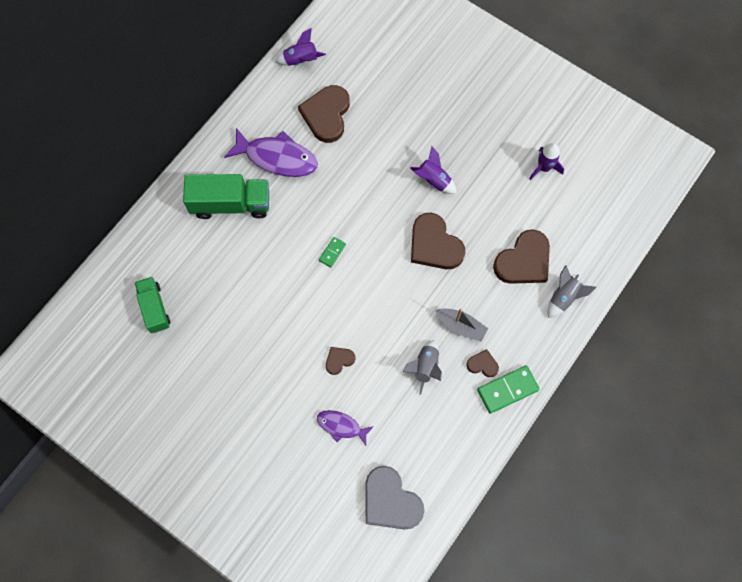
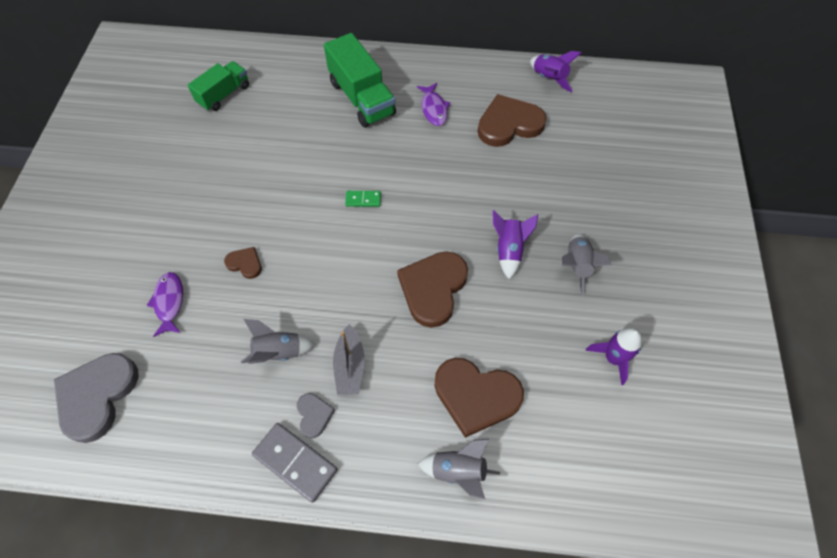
camera: 60 degrees right, 10 degrees down
(277, 158) = (434, 109): purple fish -> purple fish, size x0.56
(470, 146) = (577, 266): none -> grey rocket
(482, 364) = (314, 415): brown heart -> grey heart
(507, 389) = (295, 462): green domino -> grey domino

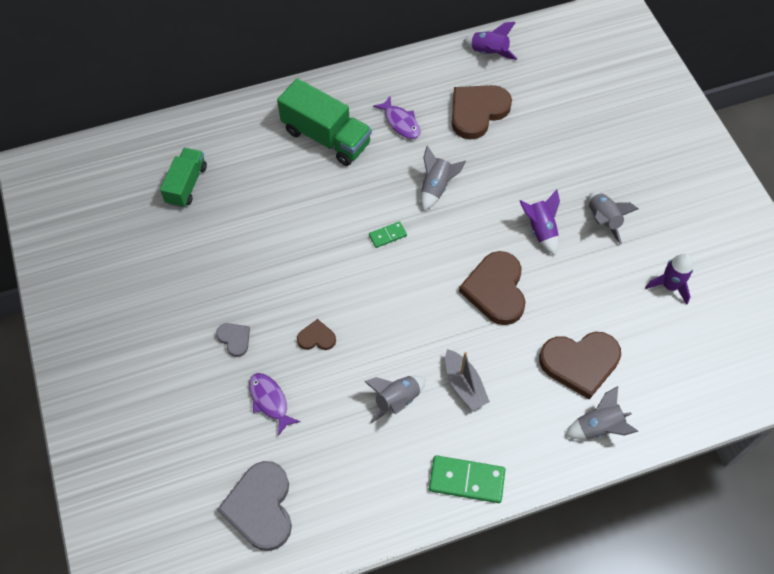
camera: 25 degrees left, 0 degrees up
(295, 462) = (466, 480): grey domino -> green domino
(314, 415) = (459, 437): grey heart -> grey heart (234, 339)
(432, 175) = (436, 187): none -> grey rocket

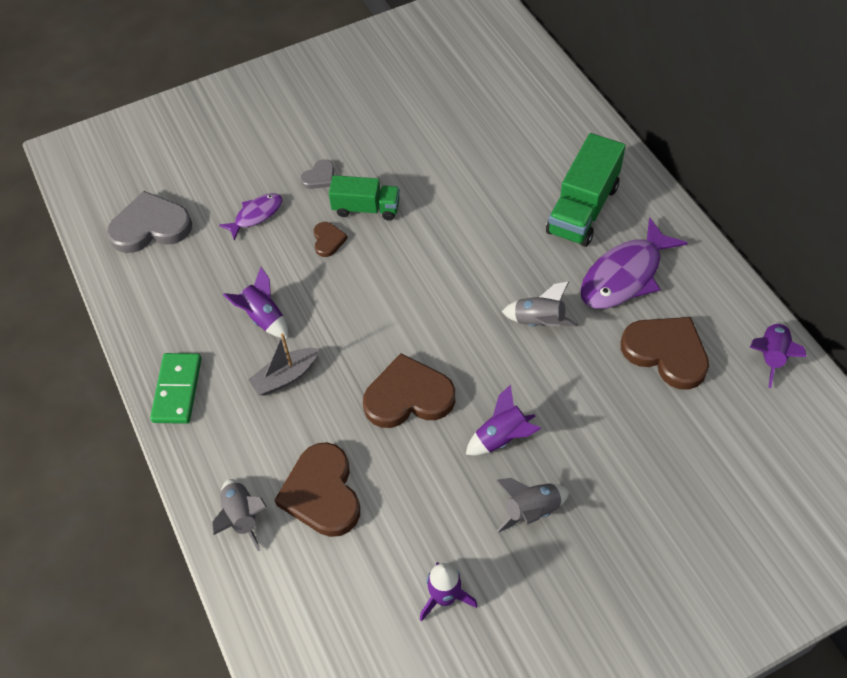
camera: 85 degrees right, 5 degrees down
(186, 184) = (490, 107): green truck -> green truck (366, 208)
(387, 235) = (463, 283): green domino -> none
(396, 400) = (263, 318): grey rocket -> purple rocket
(400, 122) = (625, 275): purple fish -> purple fish, size x1.80

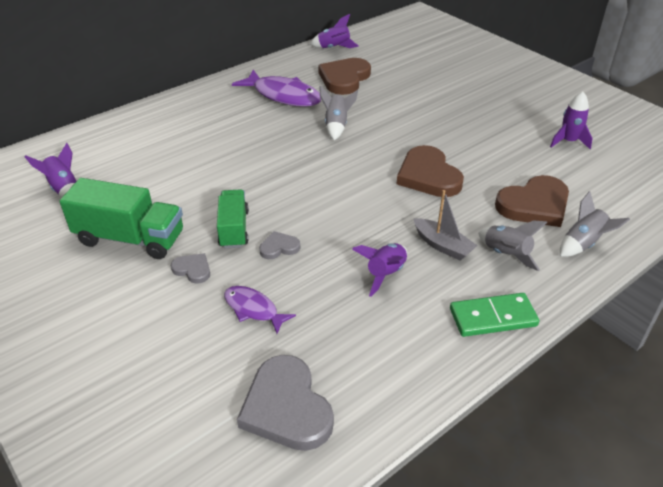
camera: 105 degrees left, 15 degrees down
(328, 240) = (279, 247): brown heart -> grey heart
(502, 438) = (440, 132): purple rocket -> purple rocket (64, 189)
(531, 510) = (487, 116): grey rocket -> grey rocket (506, 254)
(582, 209) = (221, 116): green truck -> green truck (130, 238)

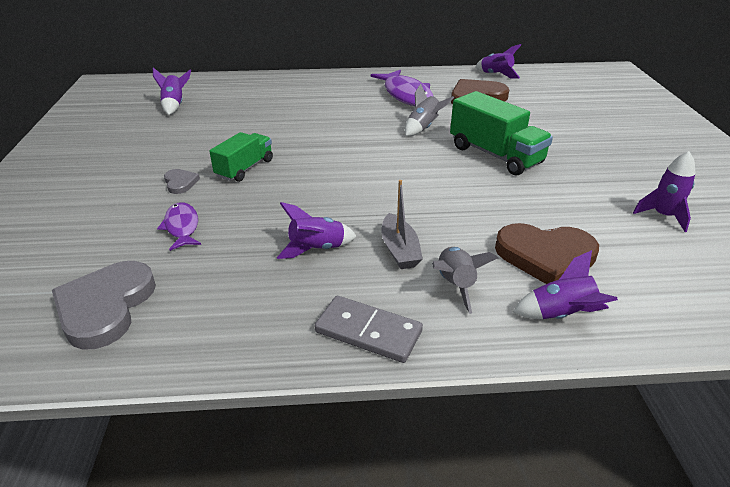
camera: 35 degrees right, 5 degrees down
(130, 238) = (170, 148): green truck -> green truck (495, 155)
(279, 247) = (259, 193): grey heart -> none
(428, 176) = (460, 191): brown heart -> none
(493, 317) = (368, 331): green domino -> grey domino
(583, 244) = (561, 314): grey rocket -> purple rocket

